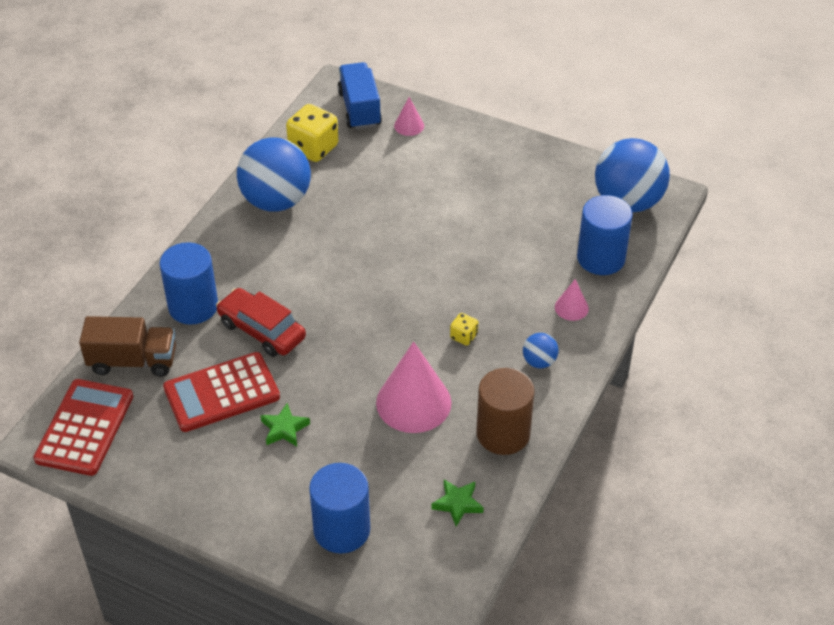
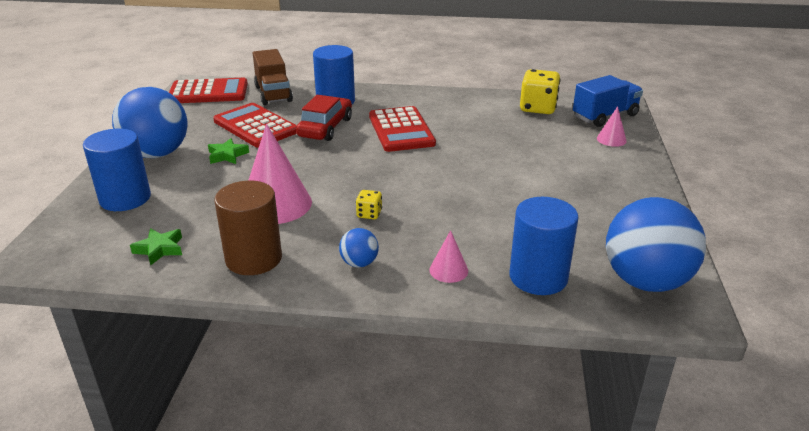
camera: 70 degrees right, 15 degrees down
(276, 201) = (465, 106): blue ball -> blue ball (157, 153)
(304, 269) = (401, 130): none -> red calculator

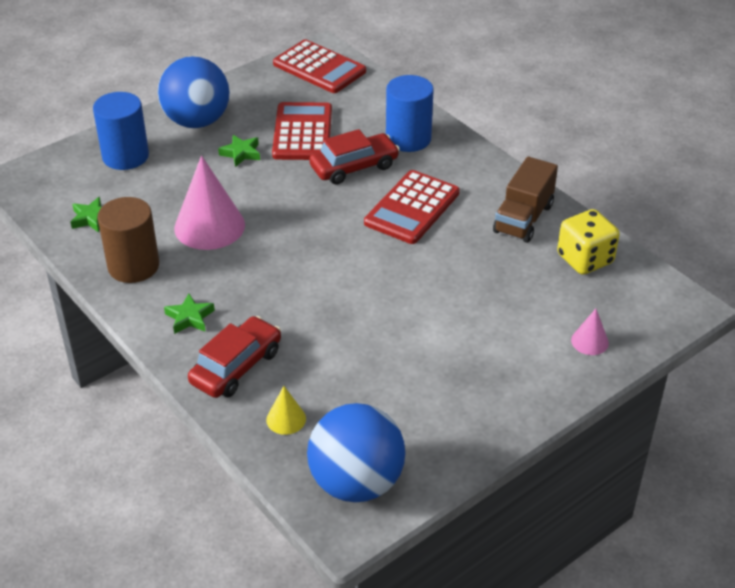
camera: 45 degrees right, 10 degrees up
(273, 94) = (369, 99): brown truck -> brown truck (523, 218)
(359, 263) = (189, 317): blue ball -> green star
(369, 214) = (257, 279): yellow dice -> none
(448, 270) = (236, 367): pink cone -> red car
(538, 277) = (286, 419): blue cylinder -> yellow cone
(605, 116) = (637, 311): blue truck -> none

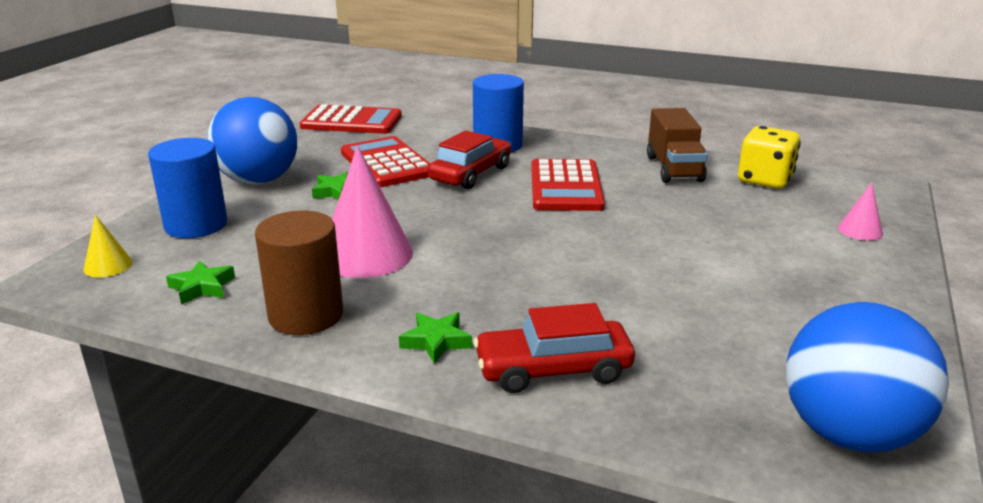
camera: 30 degrees left, 15 degrees down
(236, 367) = (553, 369): red car -> red car turned 105 degrees counterclockwise
(286, 419) = (680, 400): yellow cone -> yellow cone (108, 265)

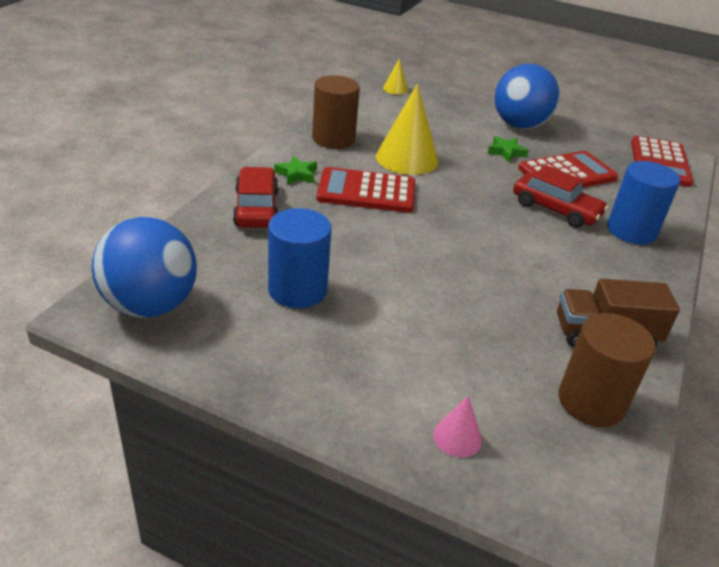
camera: 90 degrees right, 10 degrees up
(196, 225) = (447, 108): blue cylinder -> blue cylinder (297, 290)
(202, 287) = (368, 112): green star -> none
(366, 254) = (407, 158): pink cone -> yellow cone
(565, 187) = (538, 255): red calculator -> red calculator (366, 191)
(764, 180) = (591, 402): yellow dice -> brown cylinder

